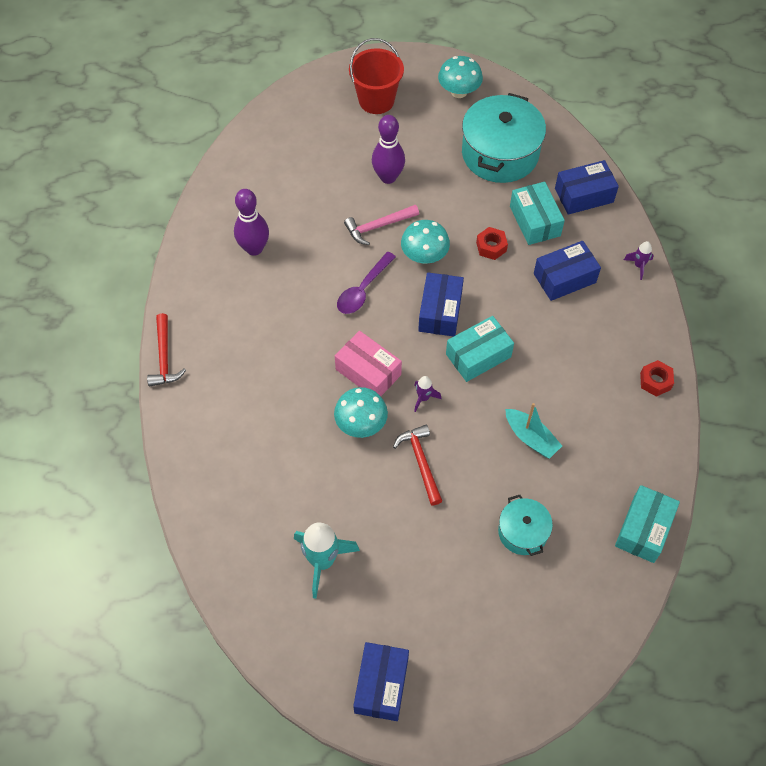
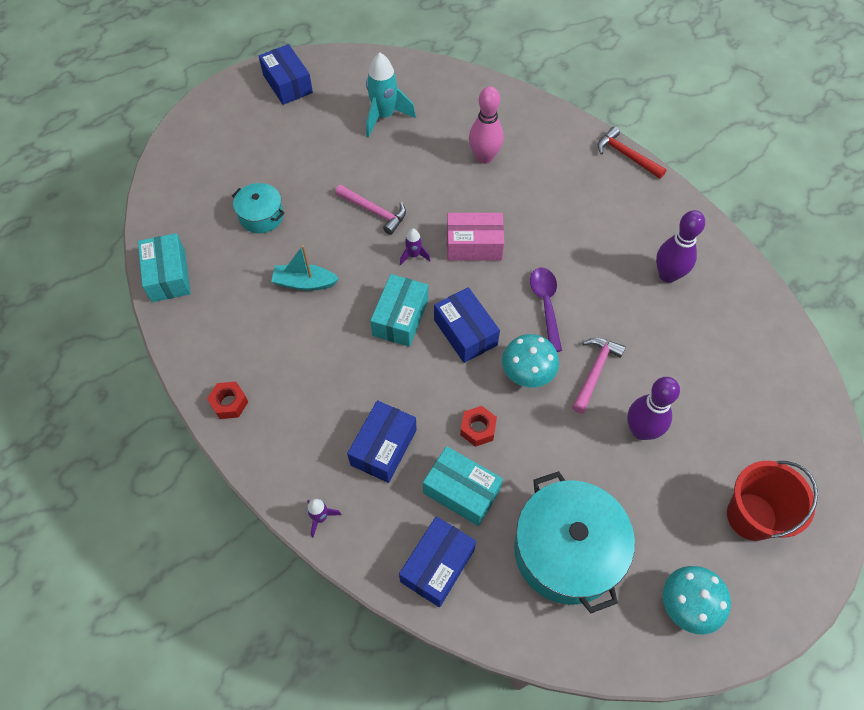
camera: 140 degrees right, 0 degrees up
(278, 445) = (484, 157): none -> pink bowling pin
(361, 424) = (442, 207): turquoise mushroom -> none
(420, 462) = (374, 211): red hammer -> pink hammer

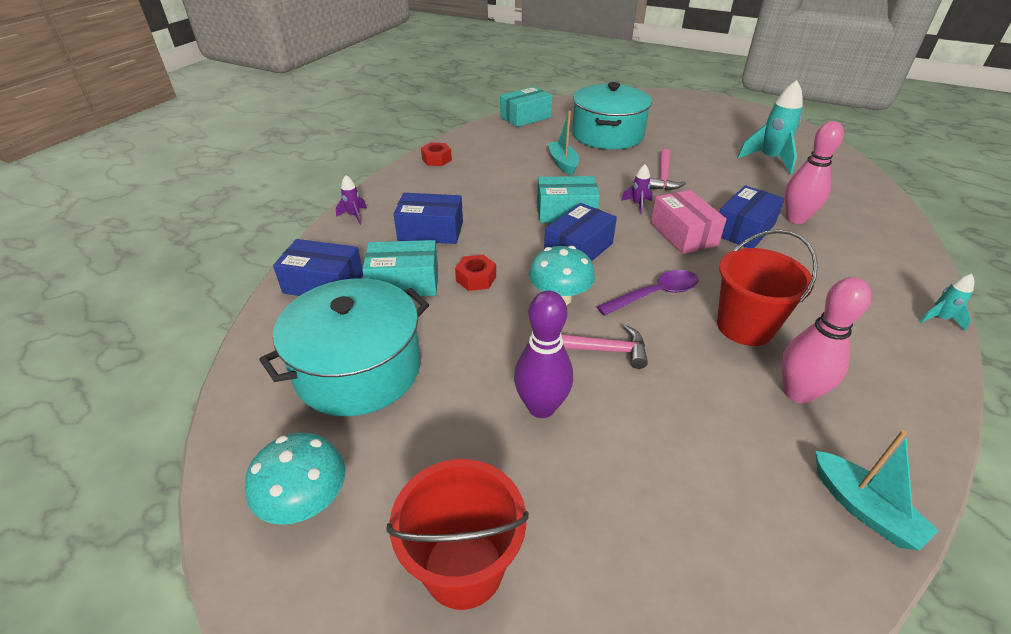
camera: 70 degrees right, 20 degrees down
(261, 216) = (607, 135): turquoise pot -> turquoise pot, size x1.89
(287, 84) = (743, 117): blue box -> blue box (744, 229)
(461, 491) = (404, 282): turquoise box -> turquoise box turned 75 degrees clockwise
(599, 267) = (745, 326): none -> red bucket
(626, 156) = (940, 319): red hammer -> turquoise rocket
(668, 275) = (797, 393): purple bowling pin -> pink bowling pin
(754, 296) = (863, 509): none -> turquoise boat

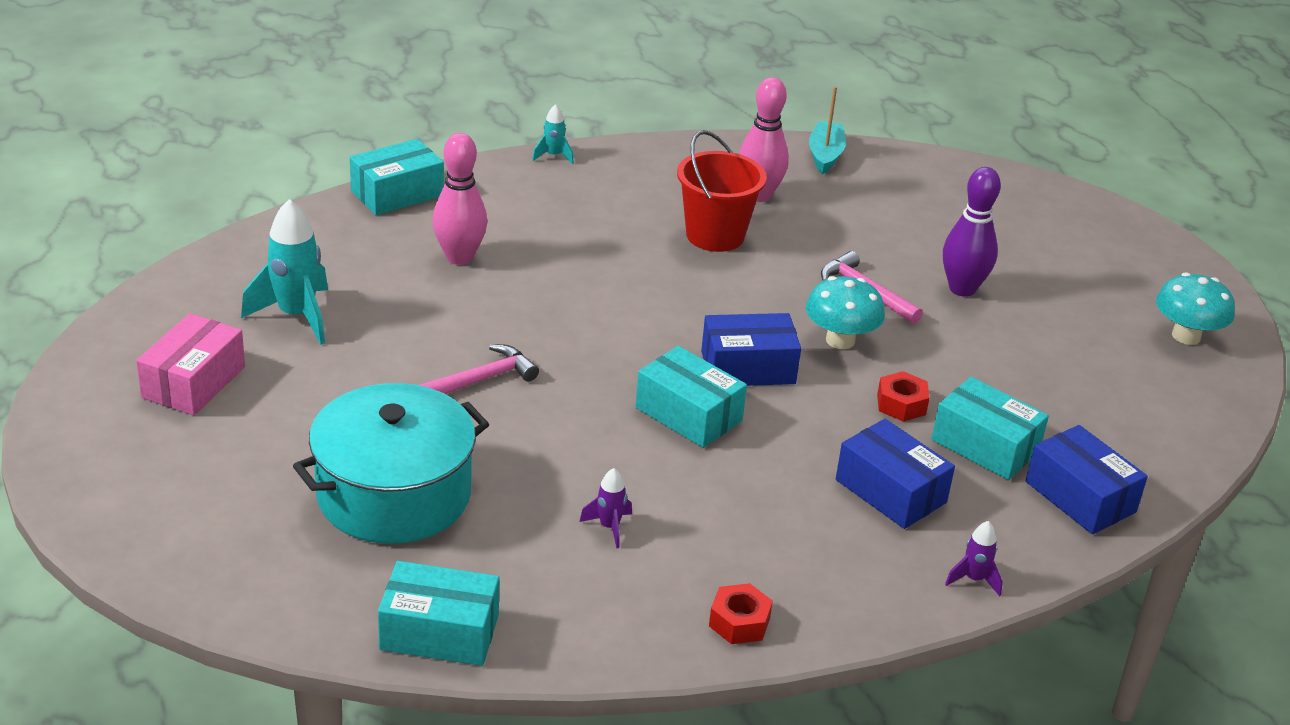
camera: 140 degrees left, 5 degrees down
(358, 369) = (1095, 393): turquoise pot -> none
(463, 567) = (1098, 260): red bucket -> none
(563, 163) = (563, 485): turquoise boat -> none
(637, 205) = (588, 370): purple rocket -> purple rocket (609, 527)
(654, 294) = (746, 292): purple spoon -> none
(683, 234) = (608, 315): pink box -> pink box (193, 382)
(744, 229) = (537, 281): blue box -> none
(902, 231) = (397, 193): none -> turquoise box

